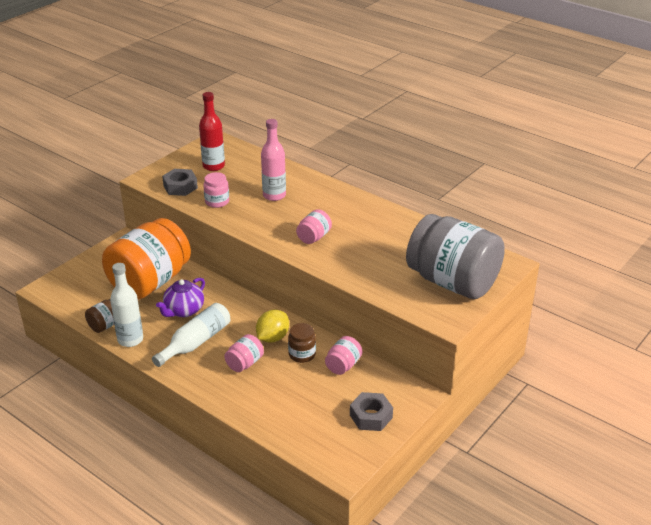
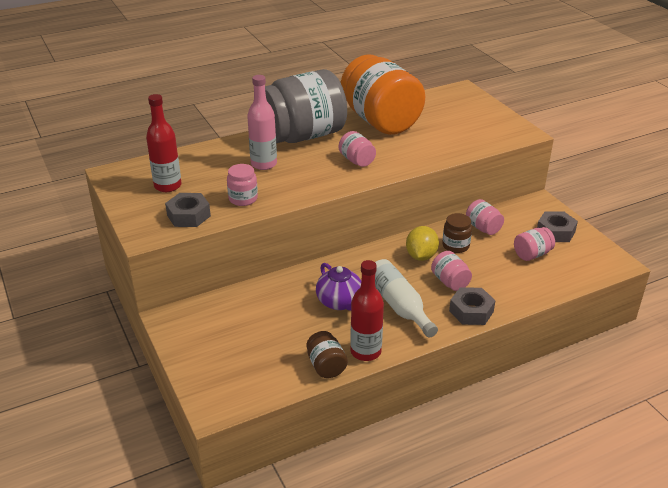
camera: 65 degrees left, 0 degrees up
(130, 340) = (365, 352): white bottle -> red bottle
(150, 282) = (269, 316): orange jar -> orange jar (380, 121)
(209, 385) = (471, 311): none -> grey nut
(273, 337) = (421, 256): yellow lemon -> yellow lemon turned 45 degrees clockwise
(320, 406) = (532, 254): none -> pink jar
(452, 282) = (471, 117): grey jar -> grey jar (302, 136)

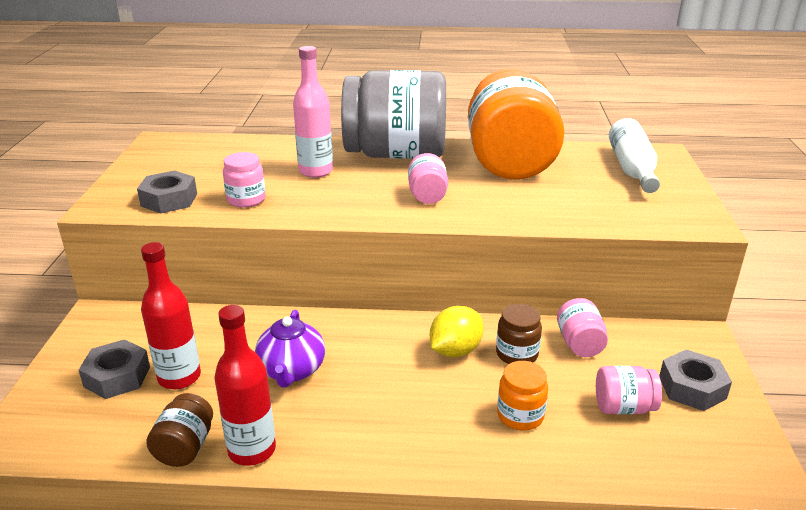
camera: 30 degrees right, 5 degrees down
(168, 186) = (191, 166): red bottle -> red bottle (179, 377)
(399, 306) = (359, 405): white bottle -> white bottle (632, 169)
(450, 282) = (461, 400): pink jar -> none
(471, 311) = (451, 455): grey nut -> grey nut (117, 376)
(486, 278) = (520, 415): none -> orange jar

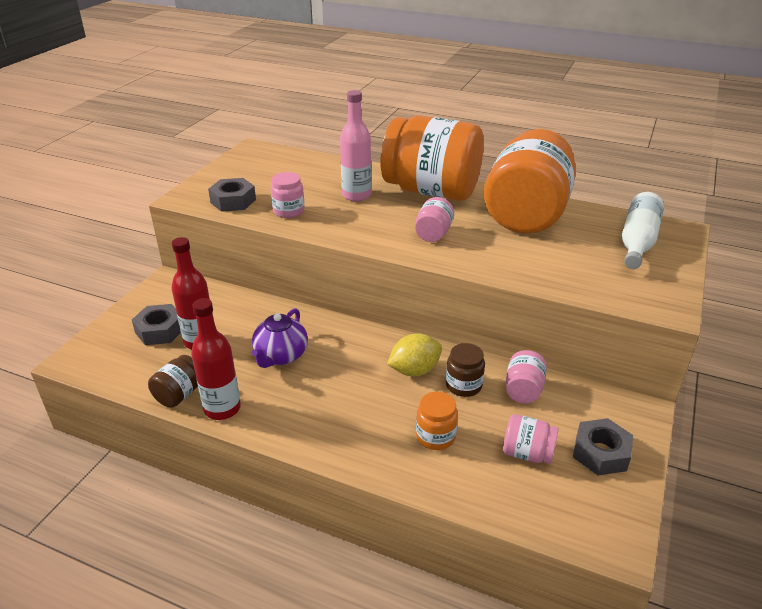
camera: 20 degrees right, 5 degrees up
(396, 154) = (431, 191): grey jar -> orange jar

